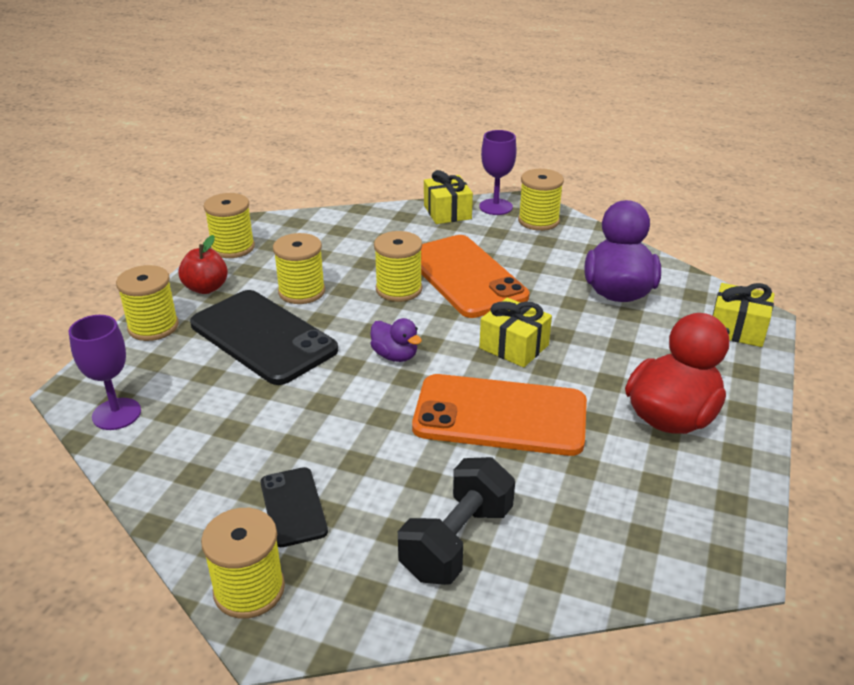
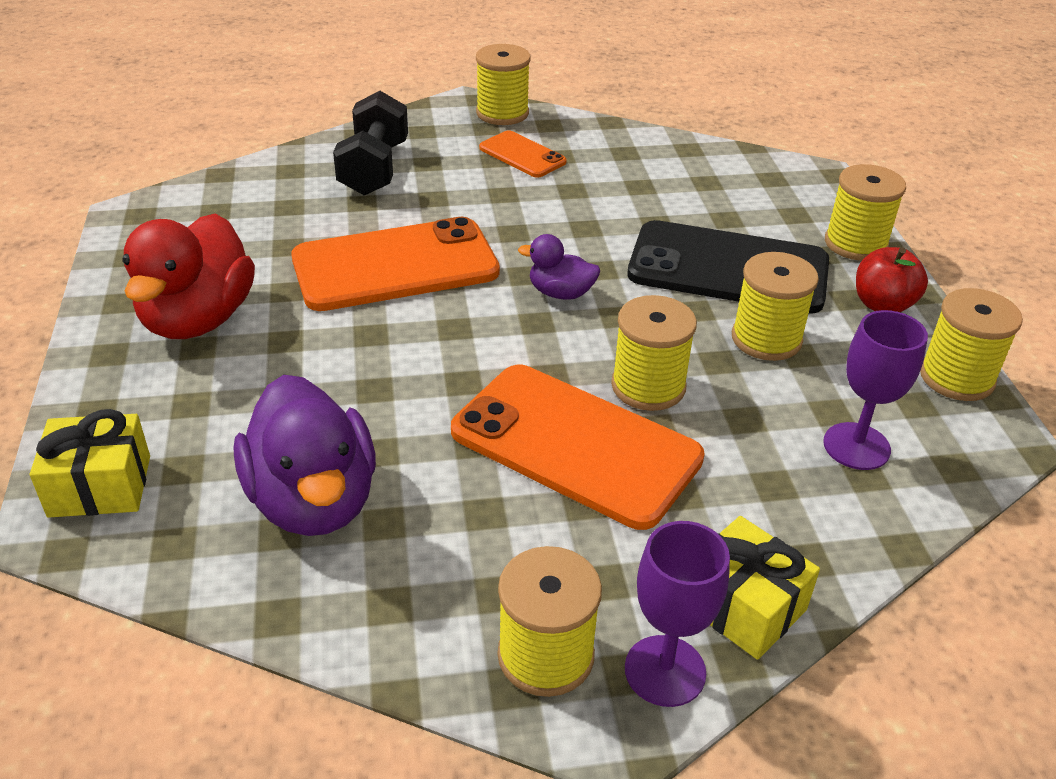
camera: 150 degrees right, 5 degrees up
(116, 414) = (751, 169): purple goblet -> purple goblet (856, 446)
(293, 507) = (522, 155): black phone -> orange phone
(514, 346) = (427, 349): yellow gift -> none

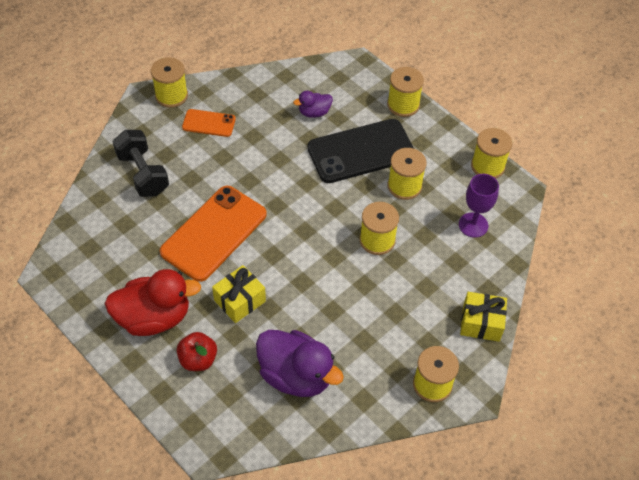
camera: 35 degrees left, 15 degrees up
(100, 486) = (204, 423): yellow gift -> yellow gift (239, 300)
(198, 319) = (154, 317): red duck -> red duck turned 75 degrees counterclockwise
(560, 293) = (301, 208): purple duck -> purple duck (314, 112)
(575, 445) = (372, 287): orange phone -> none
(665, 671) = (474, 364): purple goblet -> none
(882, 305) = (437, 139): red apple -> red apple (198, 359)

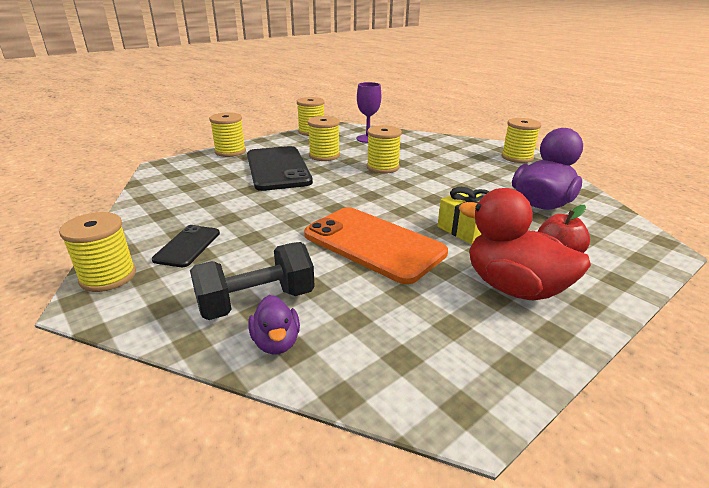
camera: 85 degrees left, 25 degrees down
(154, 317) = (513, 287): red duck -> red duck turned 45 degrees counterclockwise
(209, 123) = (187, 246): orange phone -> black phone
(314, 112) = (214, 186): purple duck -> purple duck (276, 342)
(481, 323) = (456, 142): yellow gift -> none

